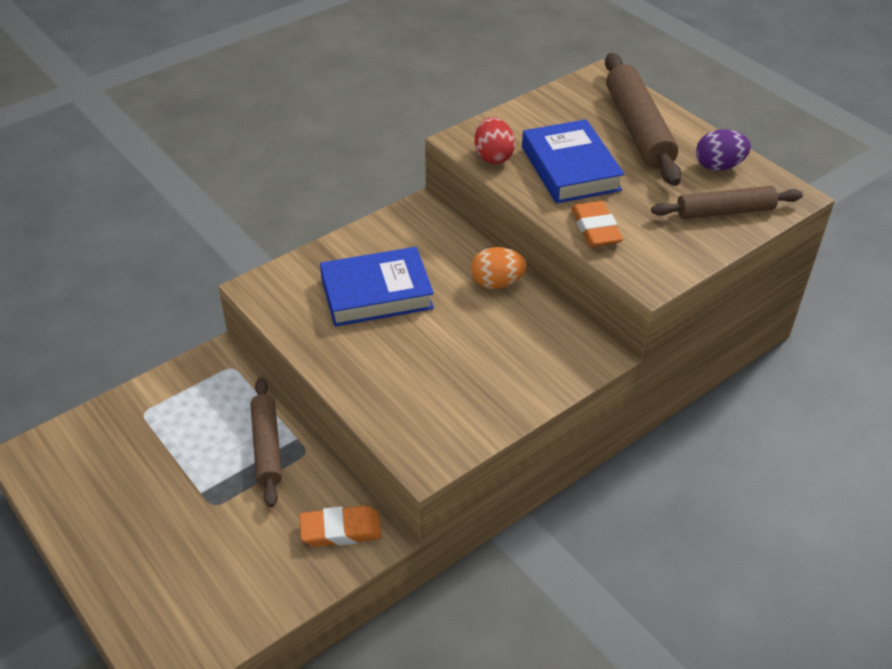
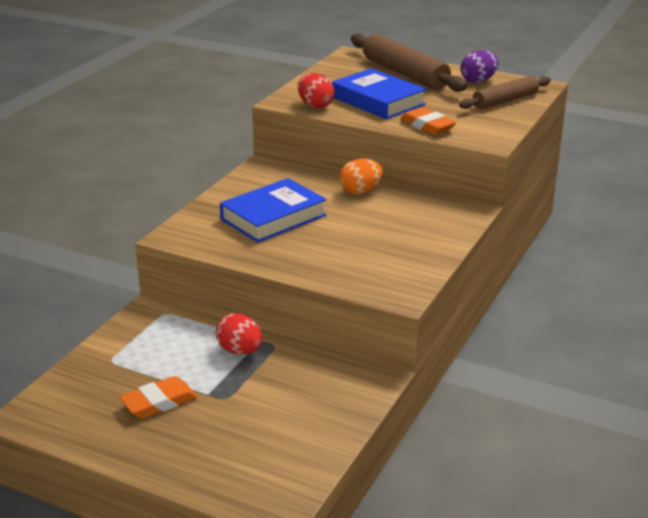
camera: 25 degrees left, 15 degrees down
(267, 447) = (240, 351): brown rolling pin -> red egg
(340, 530) = (345, 381): orange eraser -> orange eraser (159, 402)

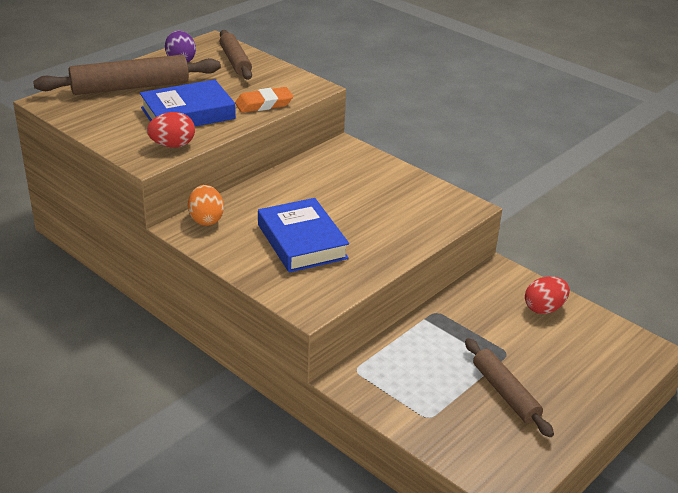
camera: 75 degrees left, 5 degrees up
(159, 402) = (505, 393): orange eraser -> brown rolling pin
(240, 351) = (439, 333): red egg -> red egg (544, 308)
(360, 191) = (277, 186): orange egg -> orange egg (206, 219)

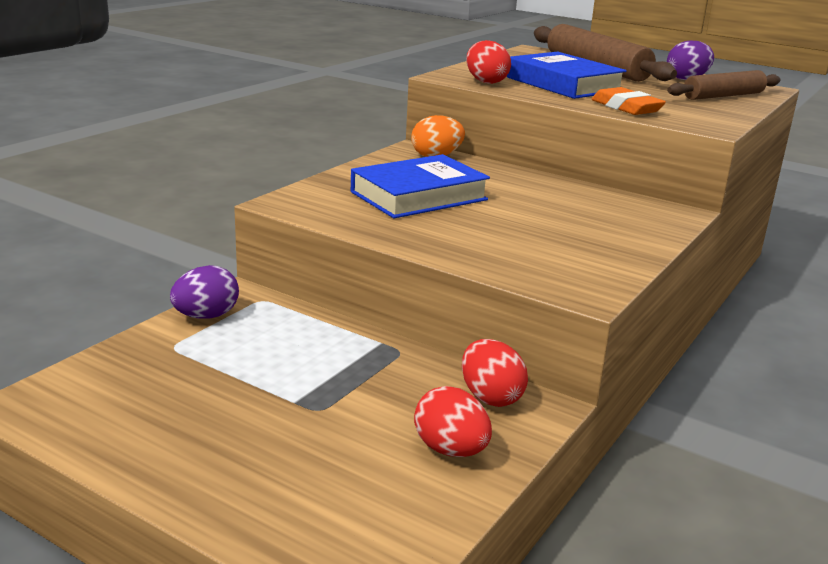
camera: 80 degrees right, 10 degrees down
(382, 399) = (206, 316): none -> purple egg
(491, 285) = (490, 397): none -> red egg
(505, 393) = (221, 405): brown rolling pin -> none

